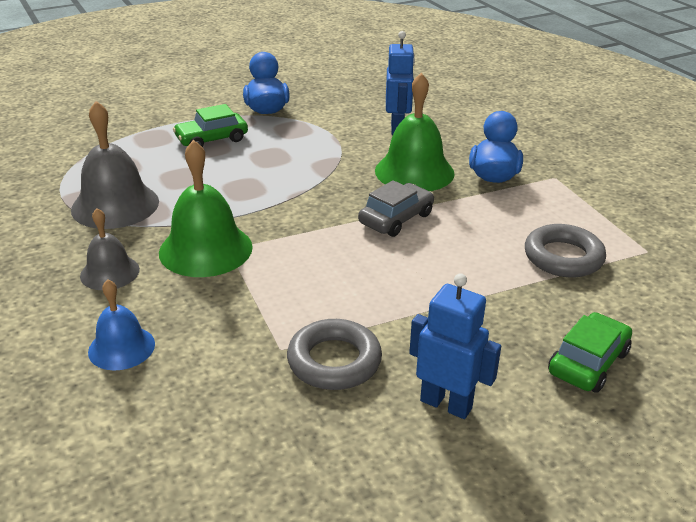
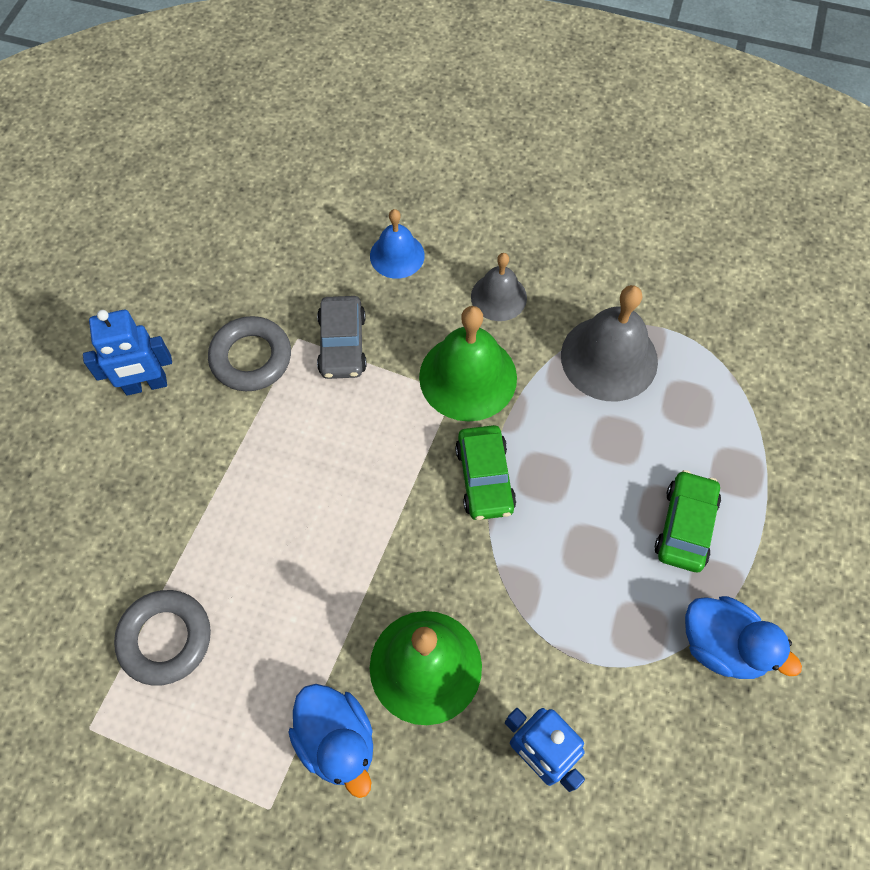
camera: 135 degrees right, 30 degrees up
(396, 219) = (363, 560): grey car -> grey car (342, 344)
(588, 362) = (69, 508): green car -> green car (484, 478)

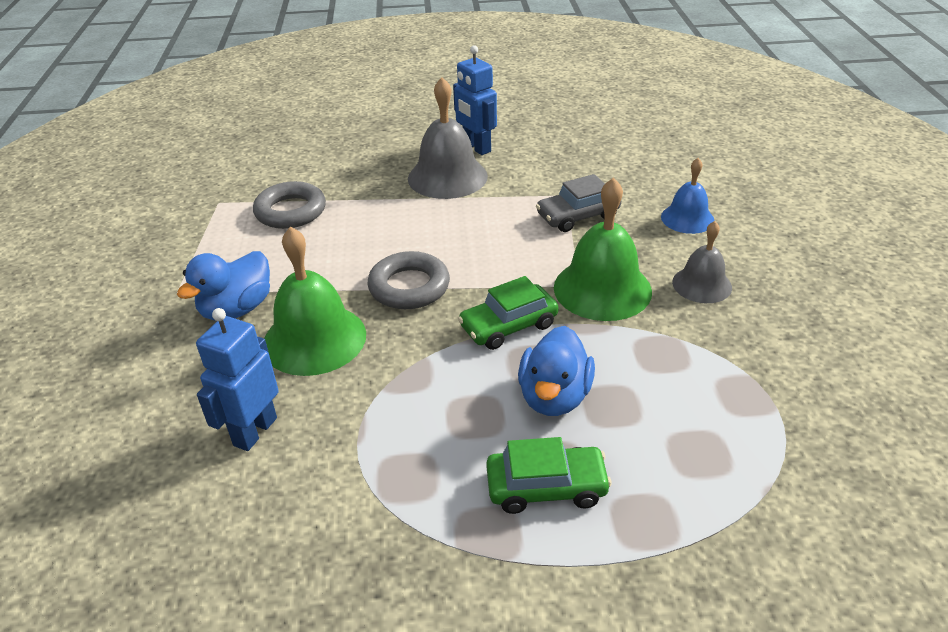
camera: 70 degrees right, 25 degrees down
(251, 358) = (531, 180): grey ring -> grey ring (409, 287)
(609, 358) = (702, 375): grey bell -> grey bell (447, 177)
(722, 645) = (420, 556): blue duck -> blue duck (554, 397)

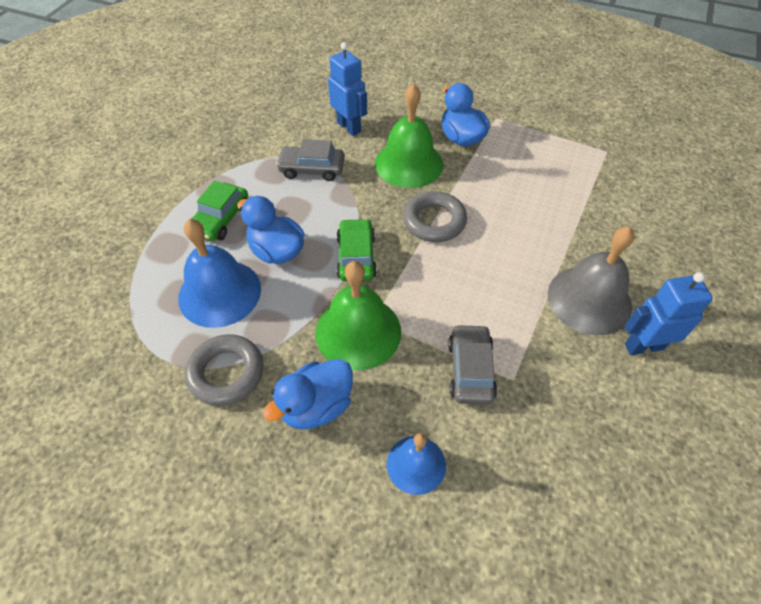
camera: 115 degrees right, 15 degrees up
(291, 211) = (573, 185): grey ring -> grey ring (226, 373)
(378, 432) = (312, 169): none -> grey car
(658, 418) = (219, 293): none -> blue bell
(702, 284) = (316, 406): grey bell -> blue duck

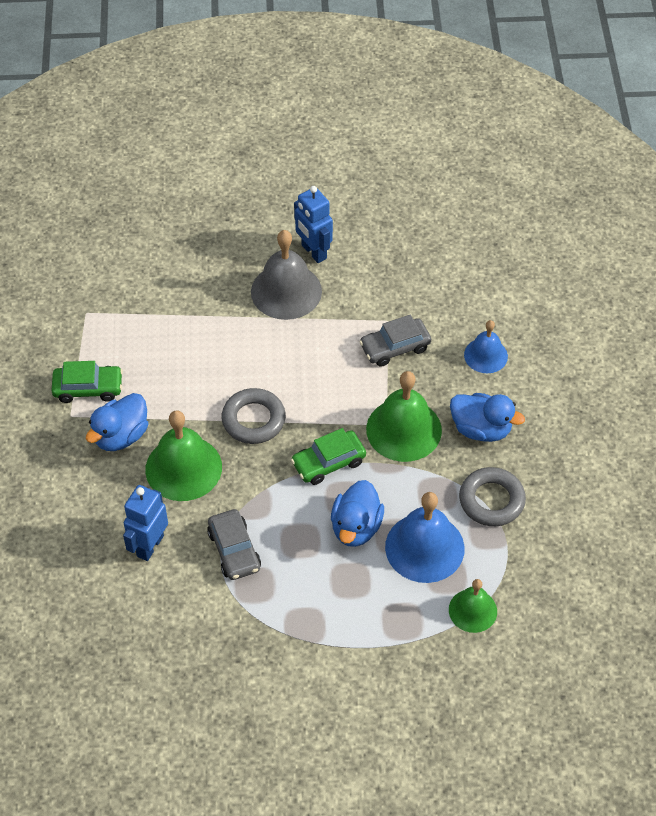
camera: 115 degrees left, 0 degrees up
(132, 302) = (472, 610): none -> green bell
(220, 219) = (343, 596): green car -> green car (88, 388)

